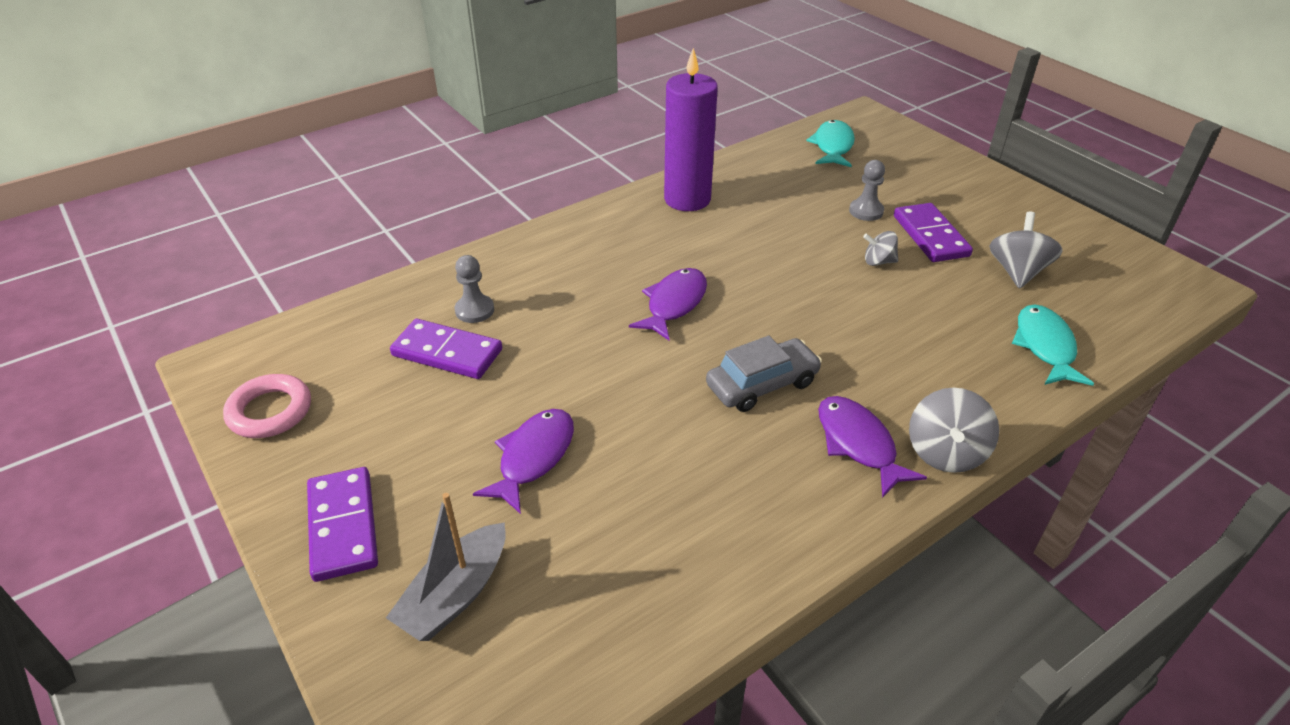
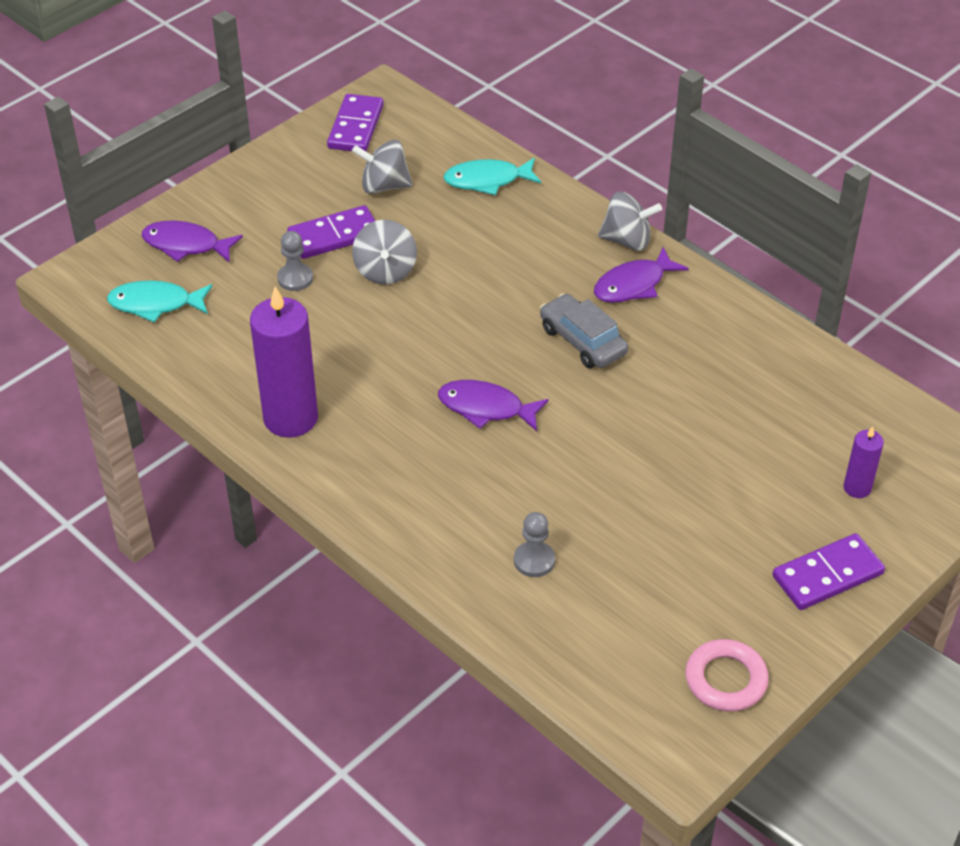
camera: 100 degrees left, 5 degrees up
(447, 352) = (604, 565): purple domino -> purple domino (355, 127)
(455, 594) = (857, 488): grey boat -> purple candle
(533, 457) = (713, 472): purple fish -> purple fish (186, 245)
(878, 262) = (385, 271): grey spinning top -> grey spinning top, size x1.64

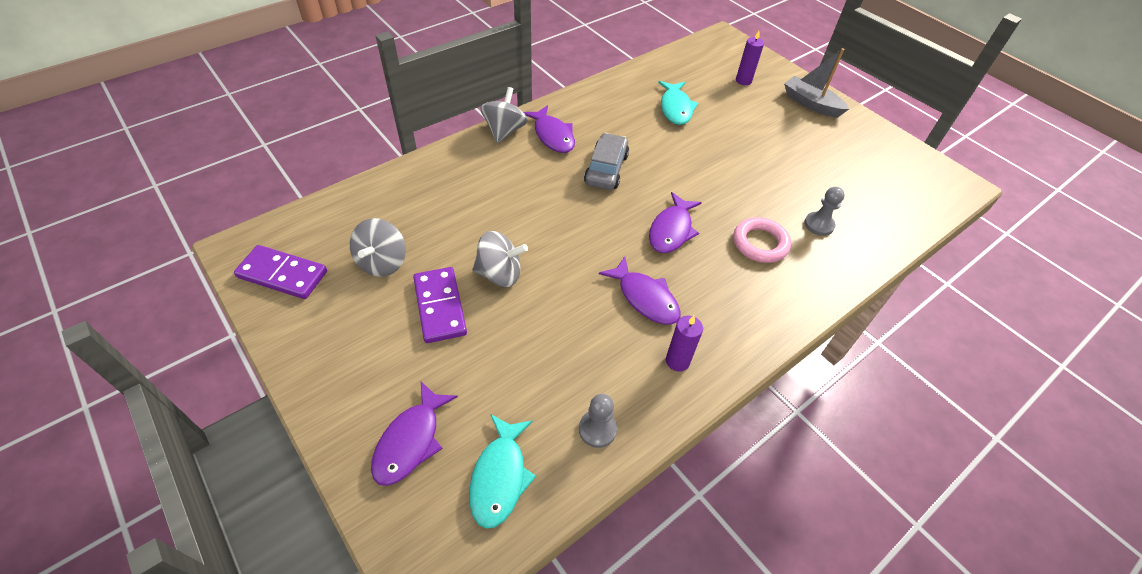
camera: 85 degrees left, 5 degrees up
(290, 418) = (677, 361): purple candle -> purple candle, size x0.49
(295, 278) = (492, 343): grey pawn -> grey pawn (597, 429)
(372, 389) = (645, 298): none -> purple fish
(487, 181) = (404, 194): turquoise fish -> turquoise fish (676, 108)
(582, 341) = (606, 169): grey car -> grey car turned 135 degrees clockwise
(726, 680) = (897, 155): pink ring -> pink ring (760, 243)
(827, 575) = (811, 104): purple domino -> grey boat

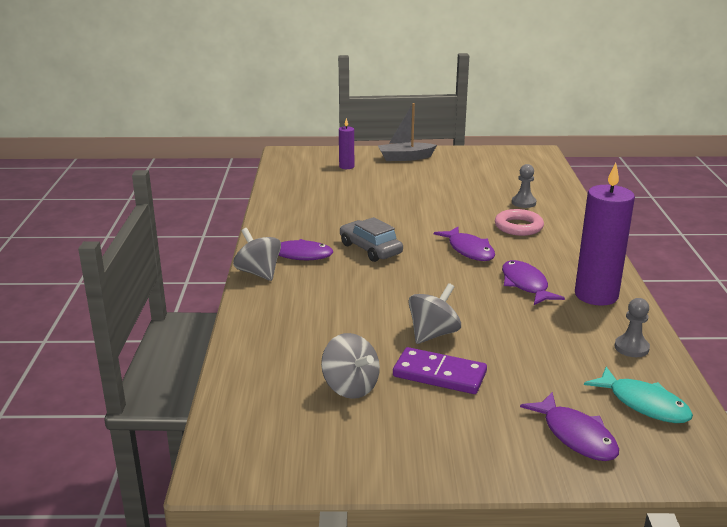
camera: 50 degrees left, 25 degrees down
(282, 274) = (296, 451): purple domino -> none
(645, 298) = (525, 285): purple fish -> purple fish turned 105 degrees counterclockwise
(676, 108) = (340, 199): turquoise fish -> none
(677, 361) = (596, 295): purple candle -> purple candle, size x2.03

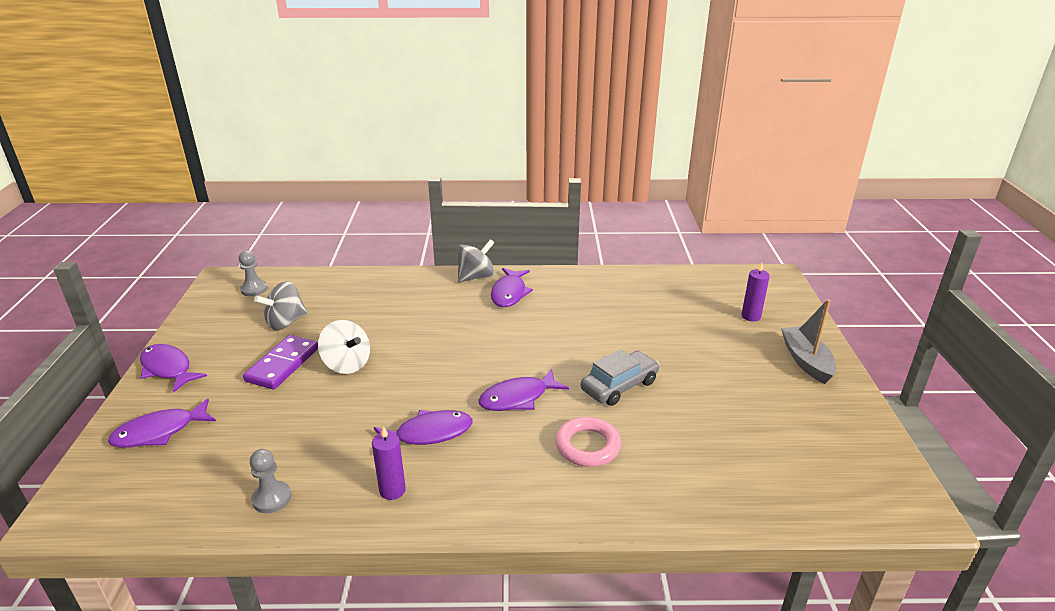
camera: 90 degrees right, 5 degrees up
(370, 249) = (522, 332): grey car -> grey car (619, 386)
(433, 334) = (347, 364): grey spinning top -> white spinning top
(460, 463) = (168, 369): none -> purple fish
(523, 203) = (672, 461): grey pawn -> grey pawn (254, 289)
(596, 295) = (392, 490): purple candle -> purple candle, size x0.49
(644, 404) = (175, 486): turquoise fish -> none

